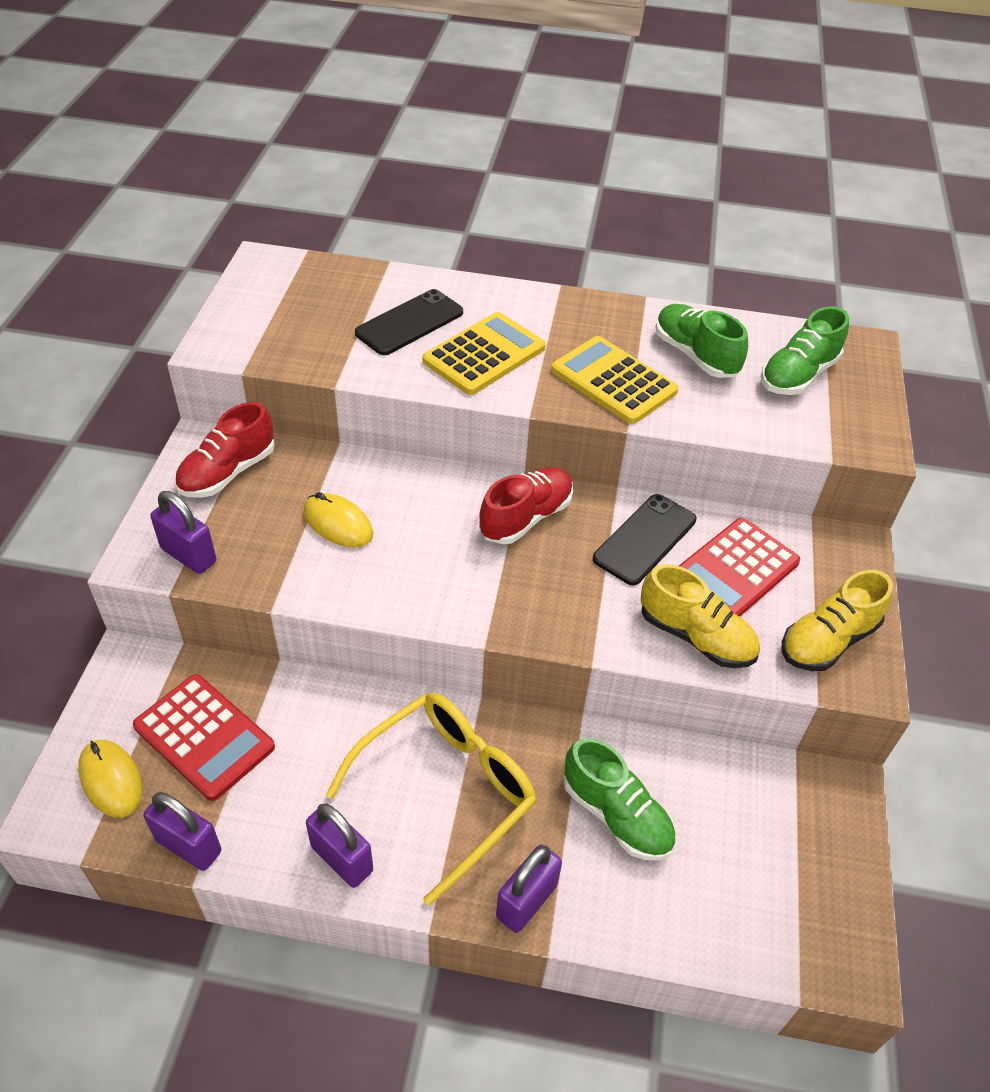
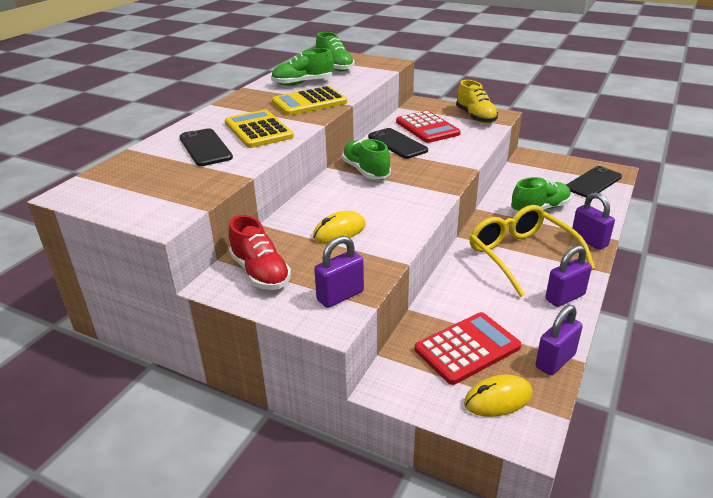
camera: 70 degrees left, 15 degrees down
(526, 517) = (365, 171): red shoe -> green shoe
(696, 636) = (466, 142): yellow shoe -> none
(771, 917) = (593, 182): none -> black phone

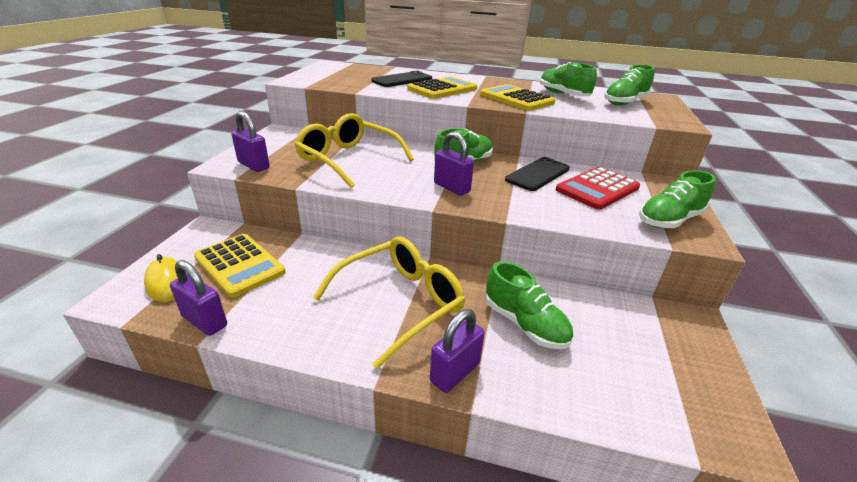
camera: 75 degrees right, 0 degrees up
(260, 273) = (290, 140): red shoe -> none
(339, 231) = (348, 159): yellow mouse -> yellow glasses
(467, 348) = (239, 265): red calculator -> yellow calculator
(475, 117) = (669, 220): yellow shoe -> green shoe
(565, 297) = (315, 336): purple padlock -> purple padlock (451, 188)
(593, 182) = (658, 397): black phone -> none

